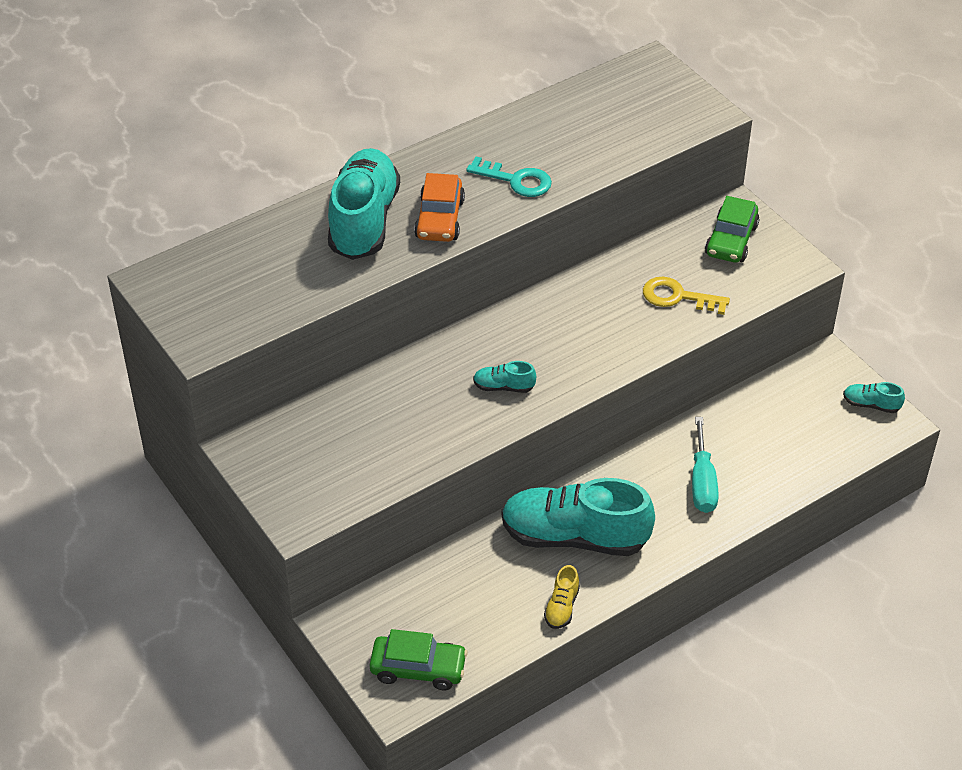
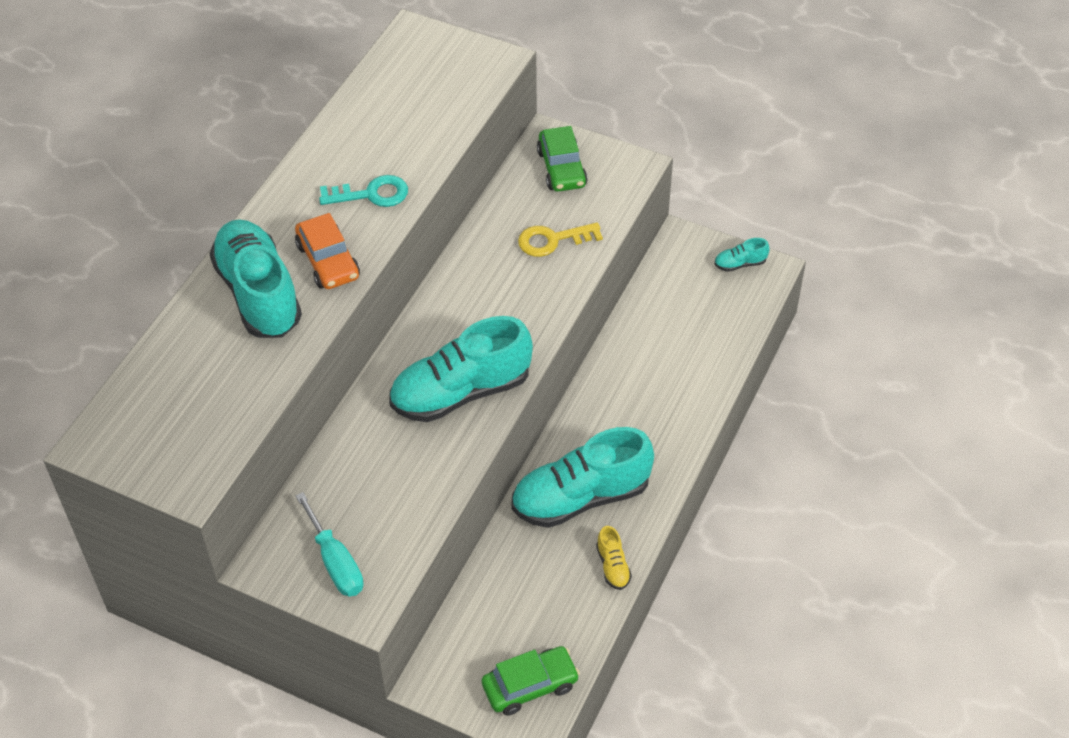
camera: 30 degrees left, 5 degrees up
(503, 387) = (461, 392): turquoise shoe -> turquoise shoe, size x2.39
(702, 482) = (652, 396): turquoise screwdriver -> turquoise screwdriver (335, 562)

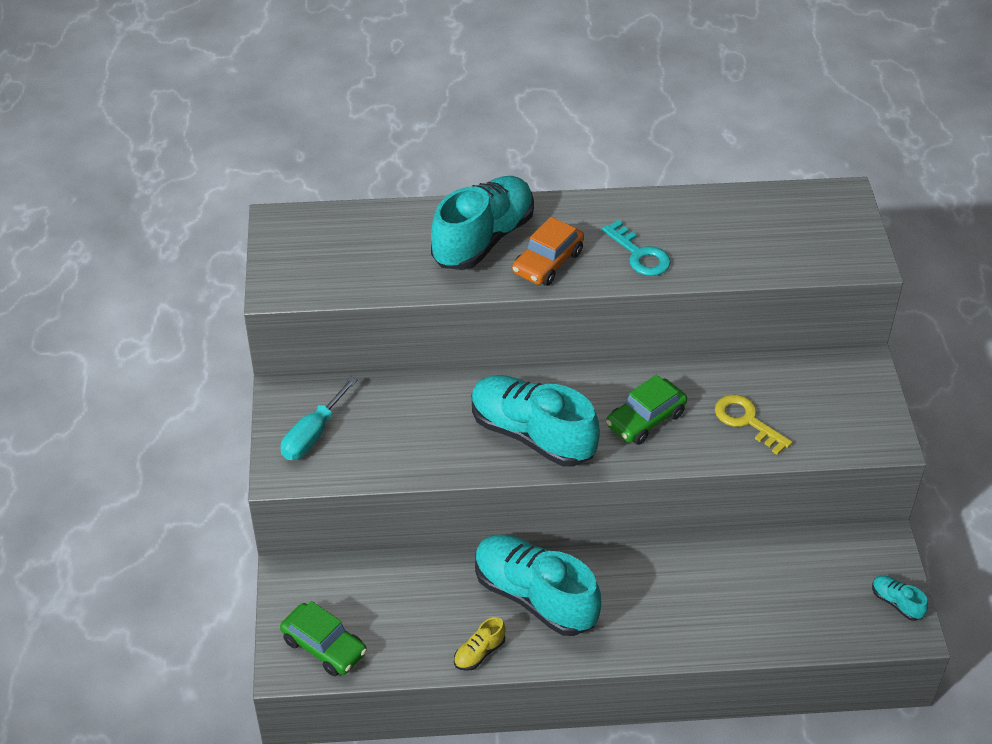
camera: 60 degrees right, 5 degrees down
(561, 168) = (836, 390): green car -> green car (645, 419)

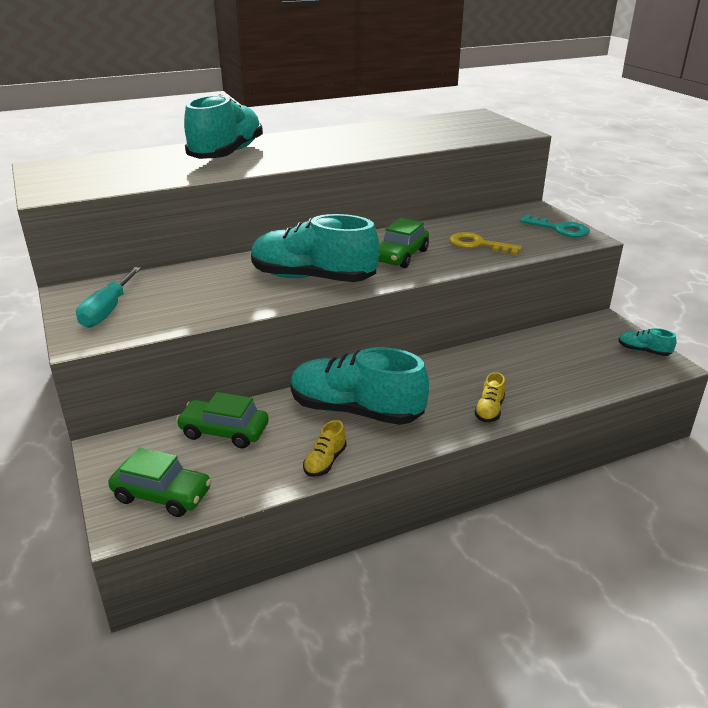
camera: 20 degrees left, 15 degrees down
(399, 586) = (224, 431): none -> green car
(547, 262) = (286, 156): orange car -> none
(640, 254) = (356, 146): turquoise key -> turquoise key (559, 229)
(670, 637) = (489, 410): none -> yellow shoe

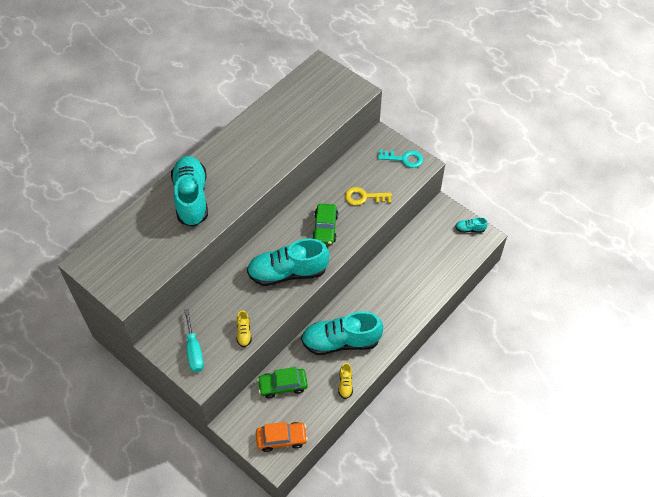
camera: 25 degrees left, 25 degrees up
(162, 495) = (281, 439): green car -> orange car
(489, 410) = (408, 313): yellow shoe -> yellow shoe (244, 333)

